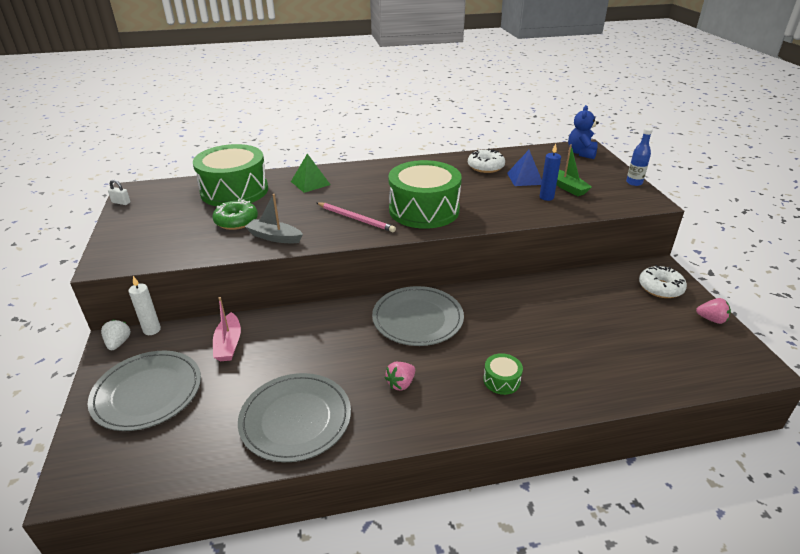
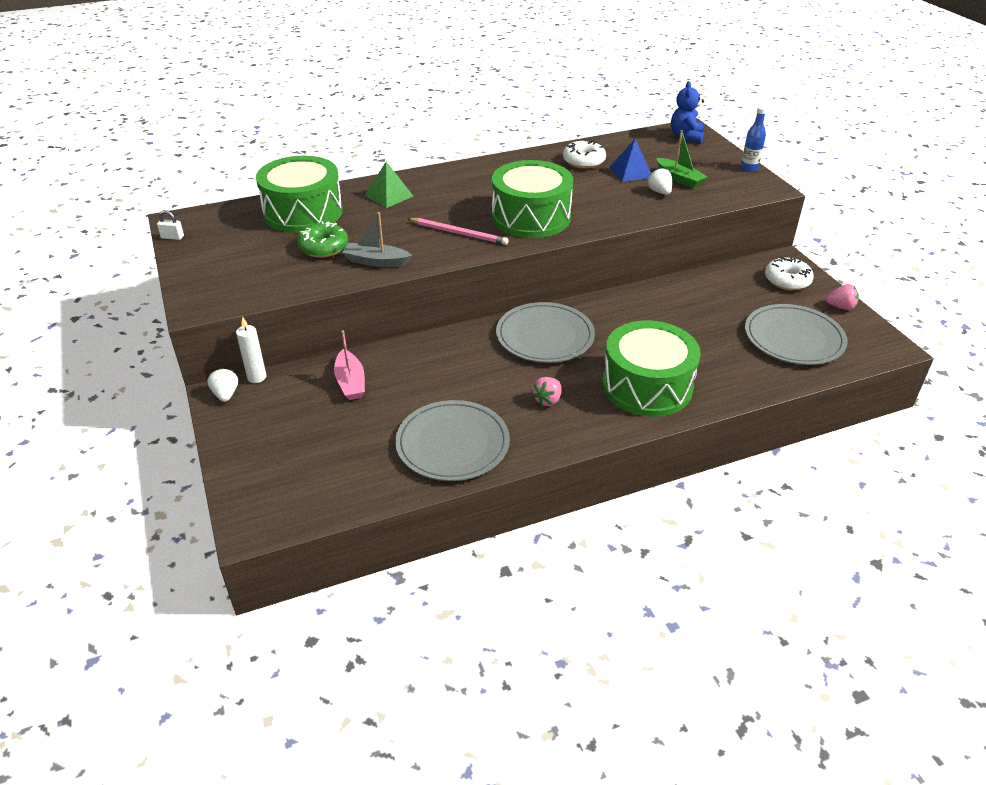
camera: 10 degrees left, 5 degrees up
(147, 392) = (285, 438): grey plate -> grey plate (793, 338)
(501, 380) = (647, 386): green drum -> green drum, size x2.40
(546, 197) = (659, 192): blue candle -> white strawberry

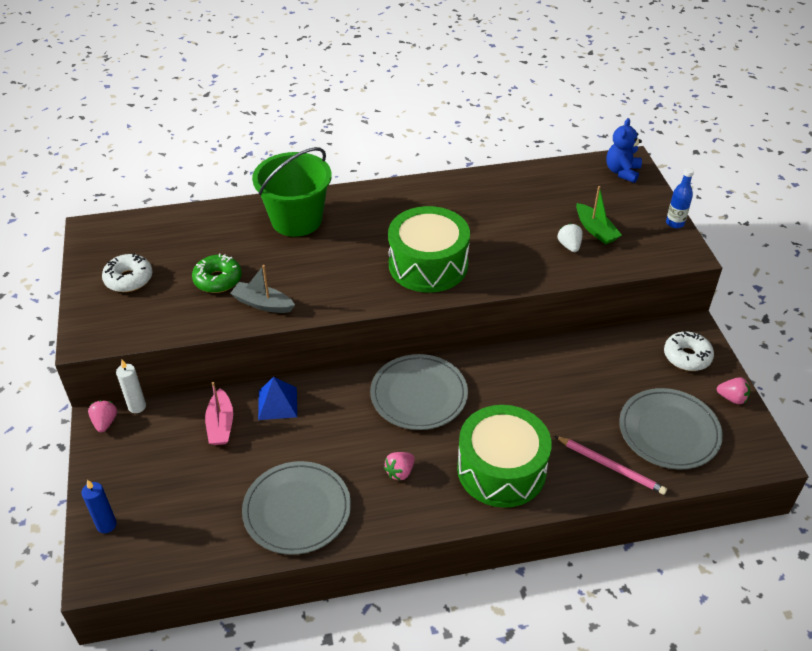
camera: 10 degrees right, 5 degrees up
(172, 237) = (82, 249): white padlock -> none
(226, 394) = (105, 422): white strawberry -> pink strawberry
(251, 482) = (106, 525): none -> blue candle
(303, 212) = (209, 232): green drum -> none
(389, 196) = (296, 220): green pyramid -> green bucket
(459, 233) = (351, 277): pink pencil -> pink pencil (611, 466)
(583, 161) = (504, 195): white donut -> white donut (129, 279)
(631, 172) = (548, 215): blue pyramid -> blue pyramid (277, 403)

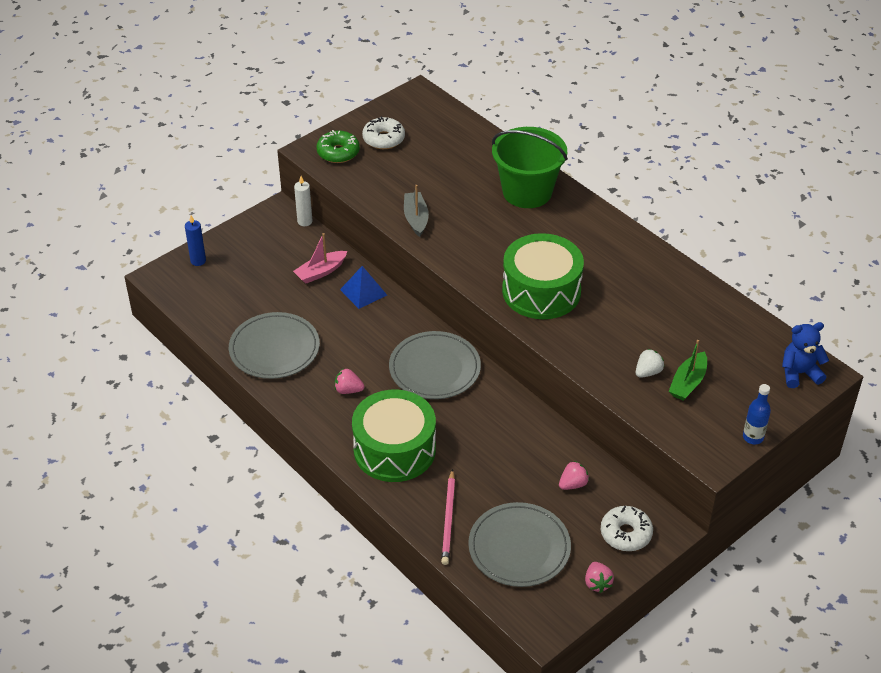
camera: 60 degrees right, 0 degrees up
(105, 422) = (279, 214): pink strawberry -> pink strawberry (573, 484)
(218, 280) = (421, 183): green donut -> green donut (338, 152)

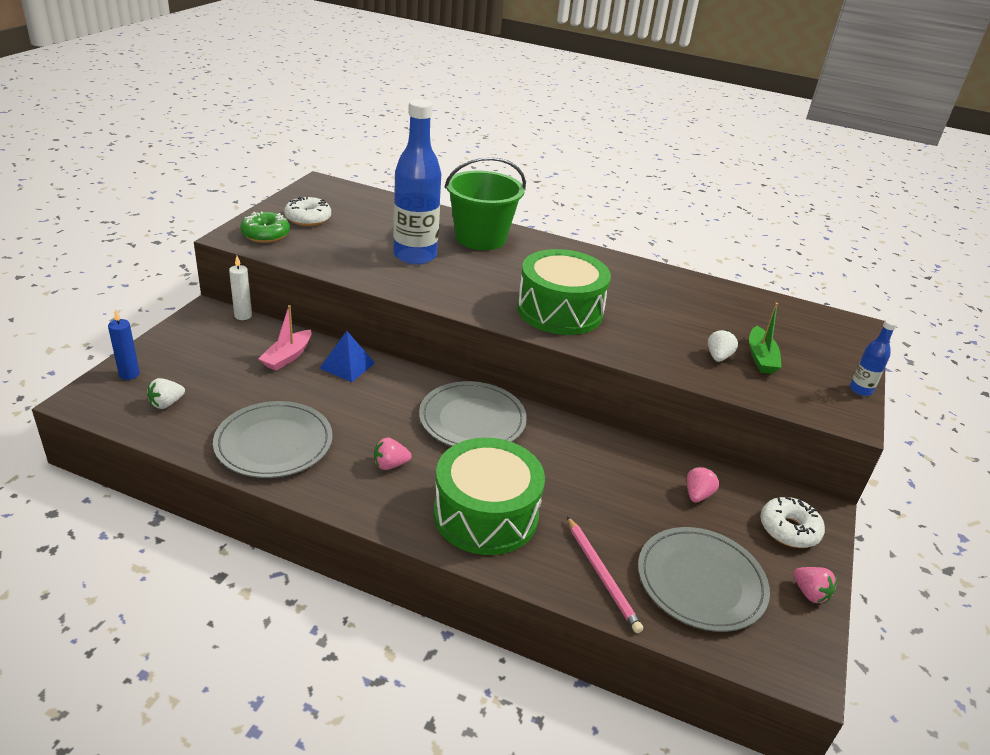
camera: 30 degrees left, 10 degrees down
(214, 294) = (166, 403): none -> white strawberry
(416, 218) = (386, 274): grey boat -> none
(453, 202) = (415, 256): none -> blue bottle
(799, 373) = (839, 329): blue teddy bear -> none

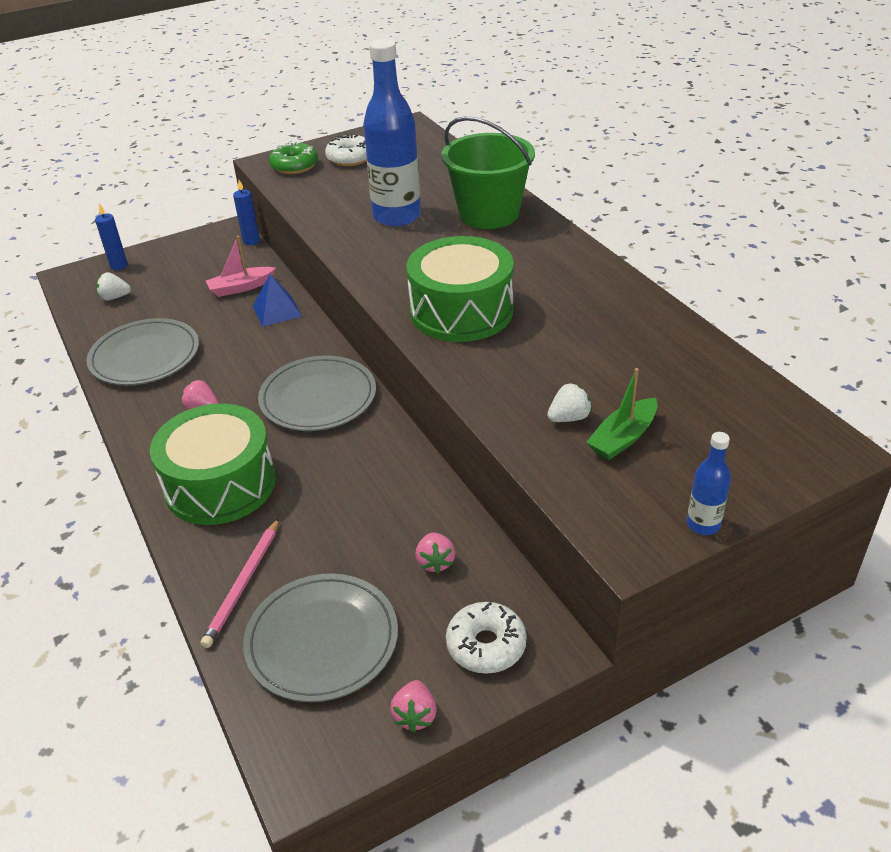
camera: 45 degrees right, 5 degrees up
(243, 316) = (251, 241): white candle -> blue candle
(697, 495) = (435, 562): pink strawberry -> pink strawberry turned 105 degrees clockwise

